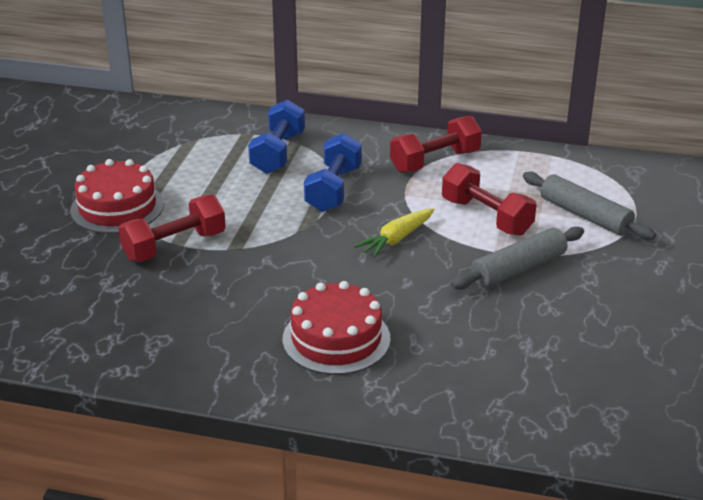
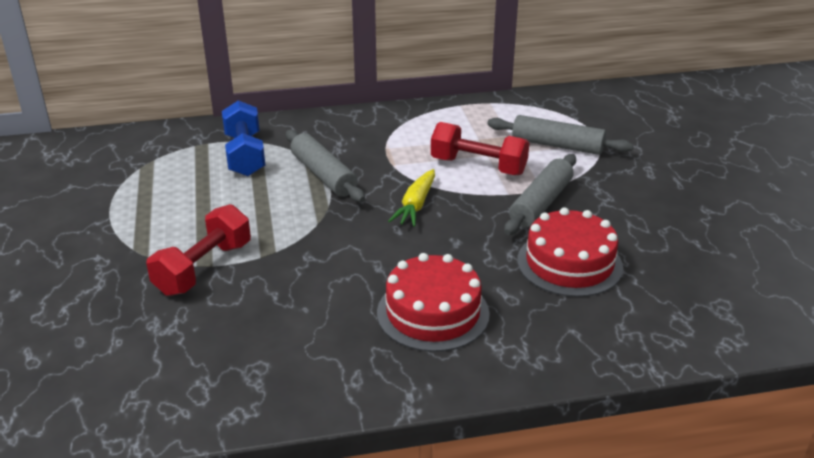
camera: 25 degrees left, 0 degrees up
(117, 207) = (113, 245): red cake -> red cake (569, 263)
(333, 189) = (323, 175): blue dumbbell -> grey rolling pin
(435, 161) = (396, 130): red dumbbell -> none

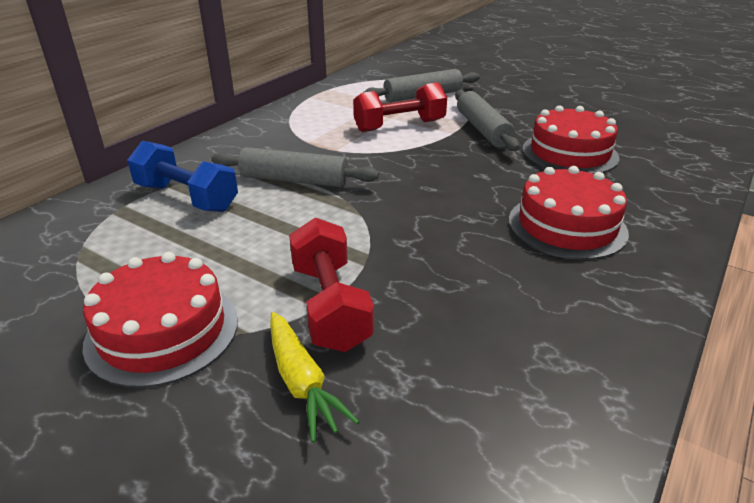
camera: 45 degrees left, 0 degrees up
(117, 232) = (162, 331): none -> red cake
(416, 205) = (409, 167): yellow carrot -> yellow carrot (302, 382)

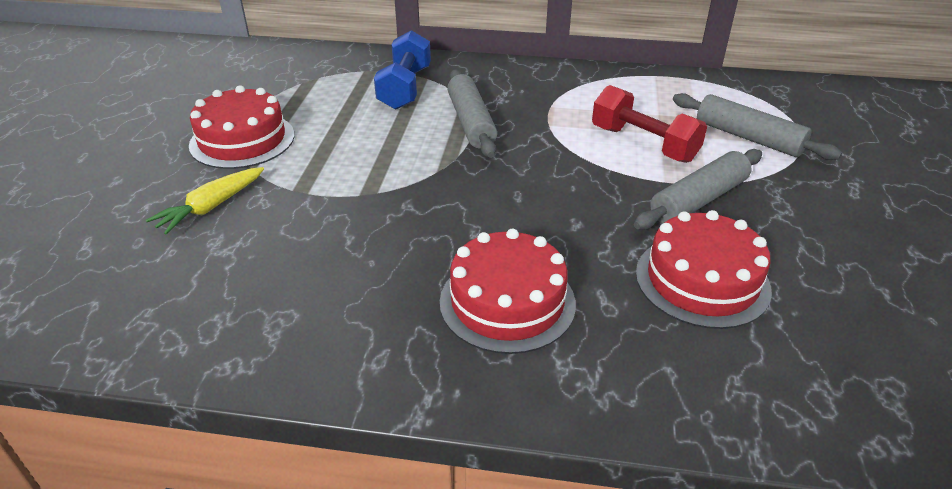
camera: 65 degrees right, 5 degrees up
(330, 306) = (297, 194): red dumbbell -> none

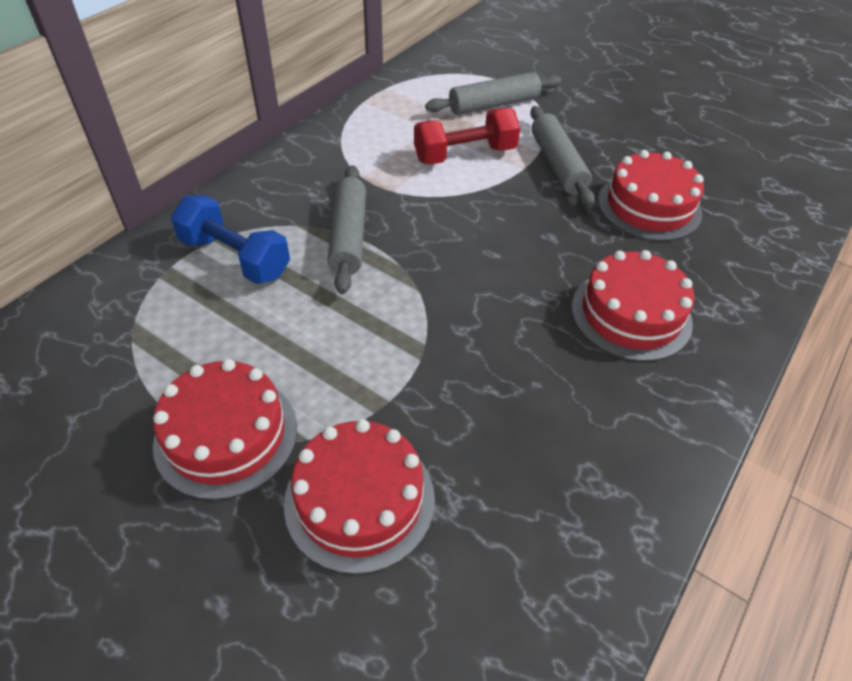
camera: 65 degrees left, 10 degrees up
(211, 207) = (359, 500): yellow carrot -> red cake
(470, 122) = (348, 236): grey rolling pin -> grey rolling pin turned 75 degrees clockwise

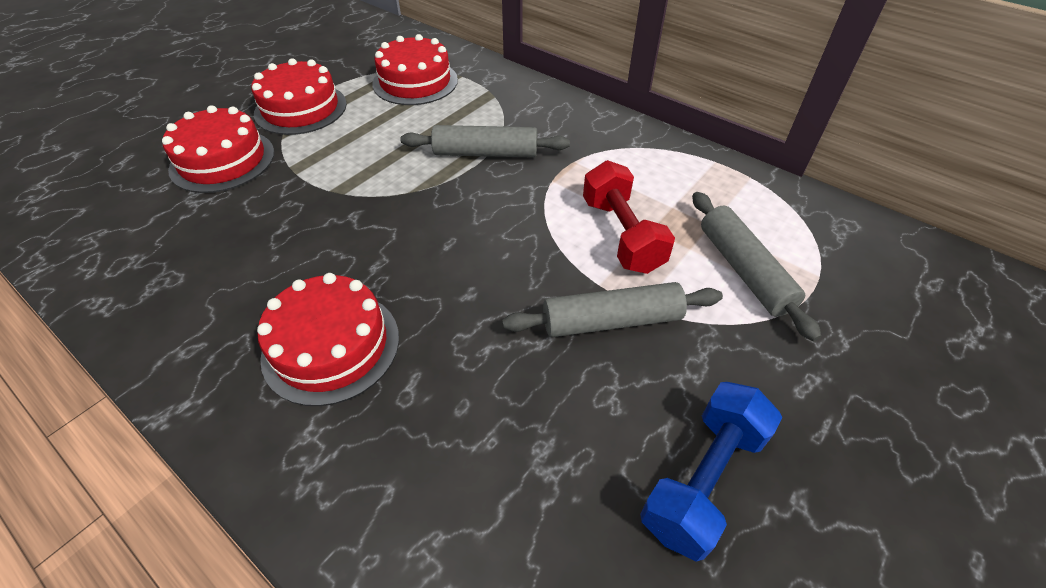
camera: 95 degrees right, 0 degrees up
(235, 258) = (466, 100): blue dumbbell -> blue dumbbell (703, 479)
(649, 206) = (520, 412): red cake -> red cake (415, 82)

